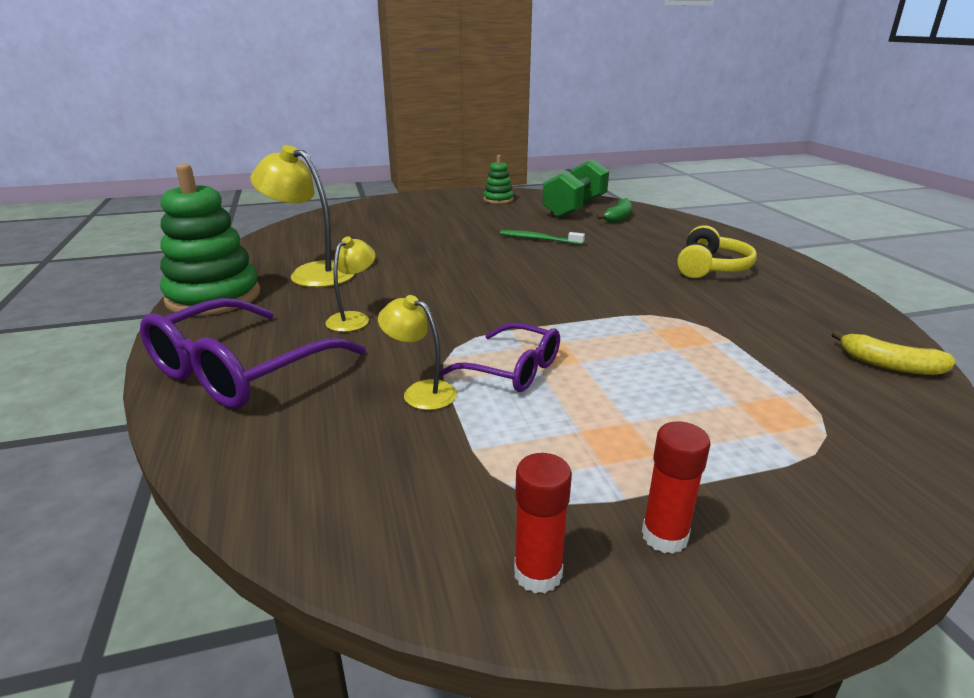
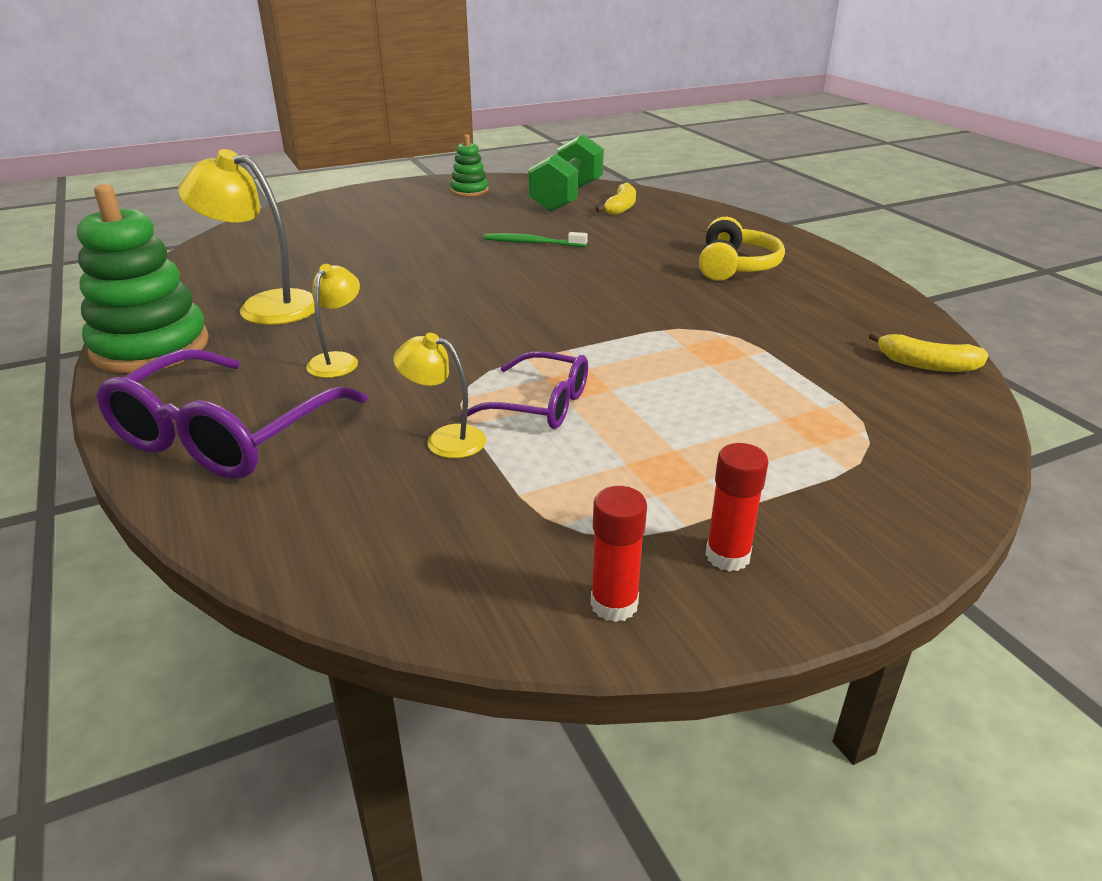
camera: 10 degrees left, 5 degrees up
(618, 217) = (621, 208): green banana -> yellow banana

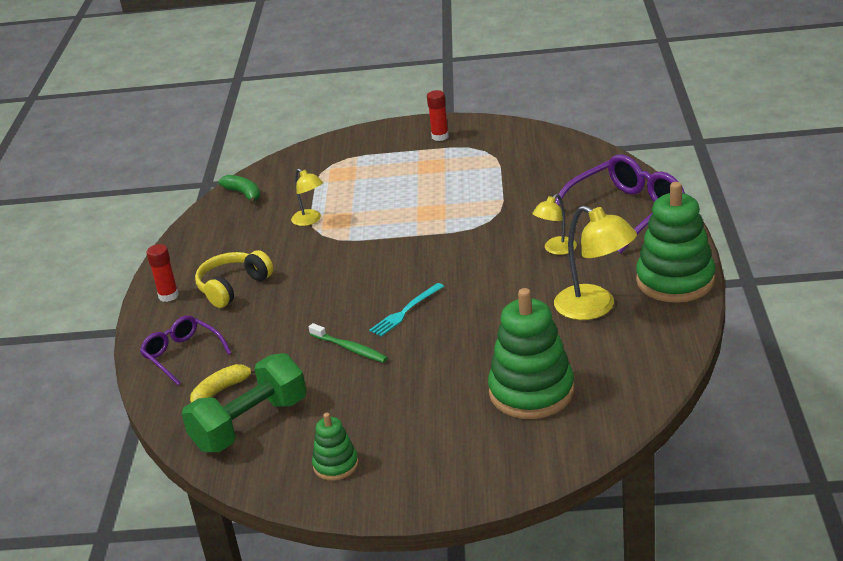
camera: 150 degrees left, 0 degrees up
(320, 241) = (531, 392): none -> green stacking toy
(444, 439) = (518, 193): yellow lamp -> yellow lamp (310, 220)
(501, 274) = (405, 311): none -> turquoise fork
(540, 404) = (460, 203): purple glasses -> purple glasses (182, 355)
(614, 604) = (492, 130): red glue stick -> red glue stick (168, 296)
(926, 365) = (244, 194): yellow banana -> green banana

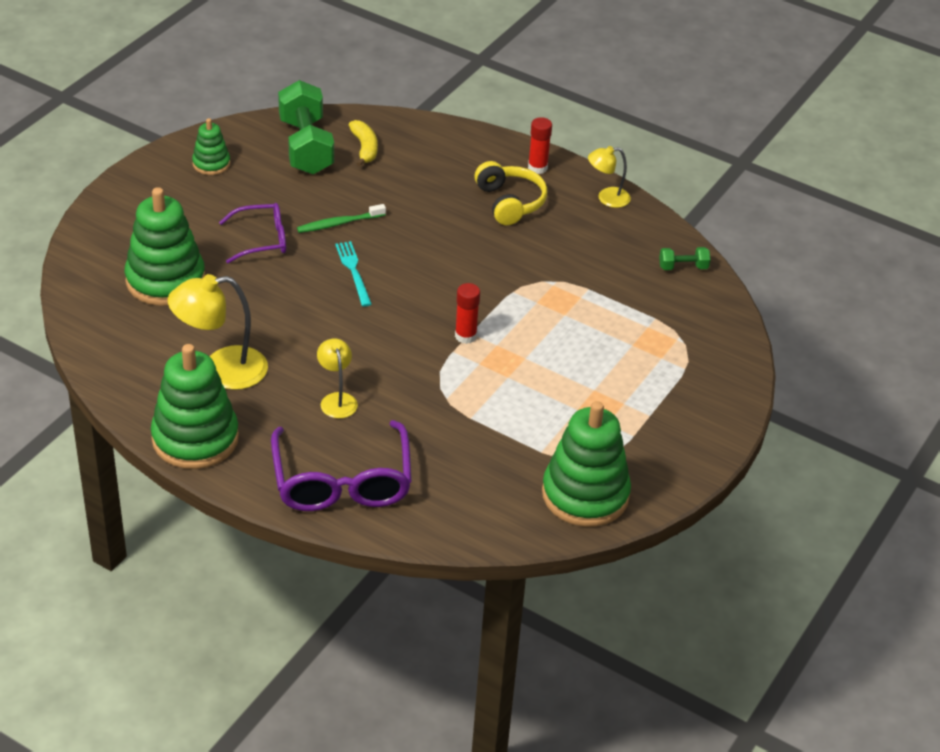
camera: 115 degrees right, 10 degrees up
(182, 355) = (437, 147): purple glasses -> purple glasses (262, 240)
(244, 194) = (683, 267): green banana -> green dumbbell
(310, 220) = (578, 284): yellow lamp -> yellow lamp (607, 198)
(440, 137) = (664, 445): red glue stick -> red glue stick (465, 336)
(517, 141) = (585, 495): none -> green stacking toy

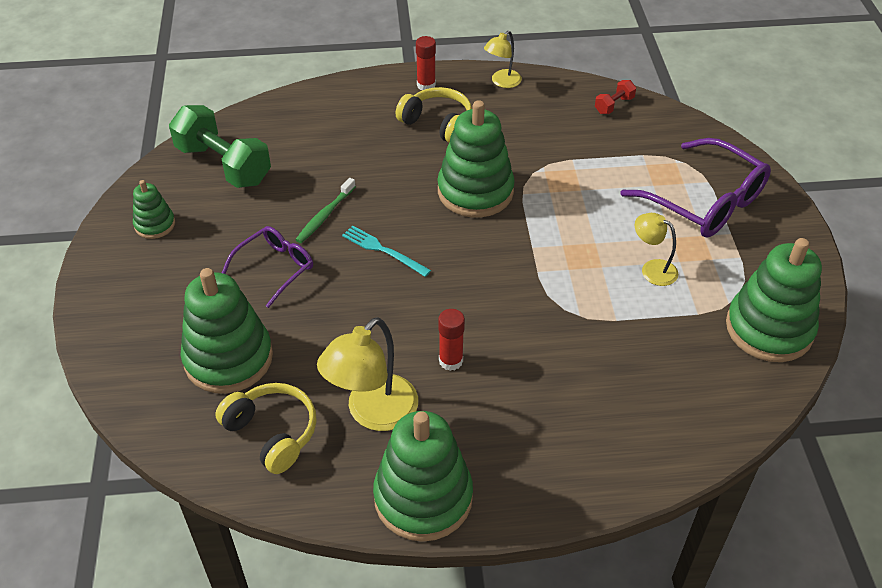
camera: 35 degrees left, 5 degrees up
(143, 342) = (272, 433): none -> yellow headphones
(337, 399) = (499, 374): yellow lamp -> yellow lamp (652, 269)
(342, 481) = (589, 449): purple glasses -> purple glasses (705, 202)
(364, 148) = (274, 140): yellow banana -> none
(465, 336) = (532, 252): red glue stick -> red glue stick (451, 361)
(476, 269) = (475, 191): none -> green stacking toy
(683, 267) = (614, 105): green dumbbell -> red dumbbell

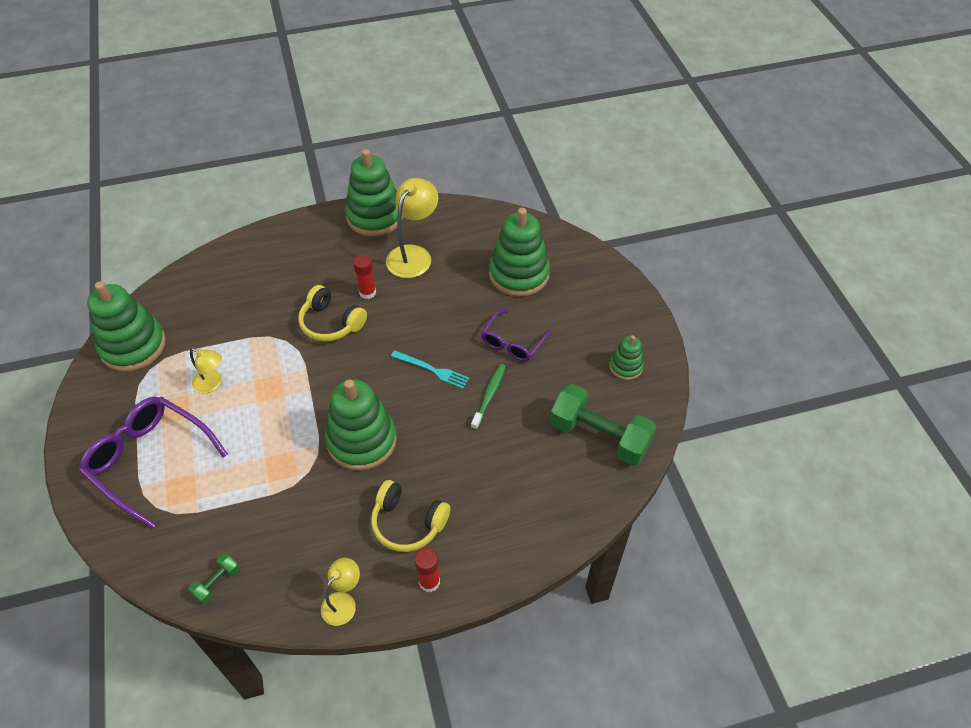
camera: 170 degrees right, 5 degrees up
(272, 433) = (473, 236): yellow headphones -> yellow headphones (331, 323)
(614, 105) = (217, 583): red dumbbell -> green dumbbell

